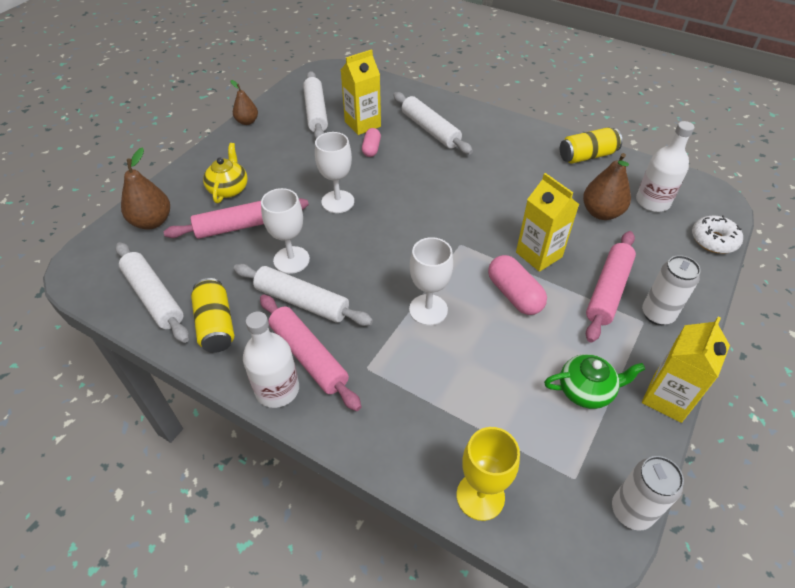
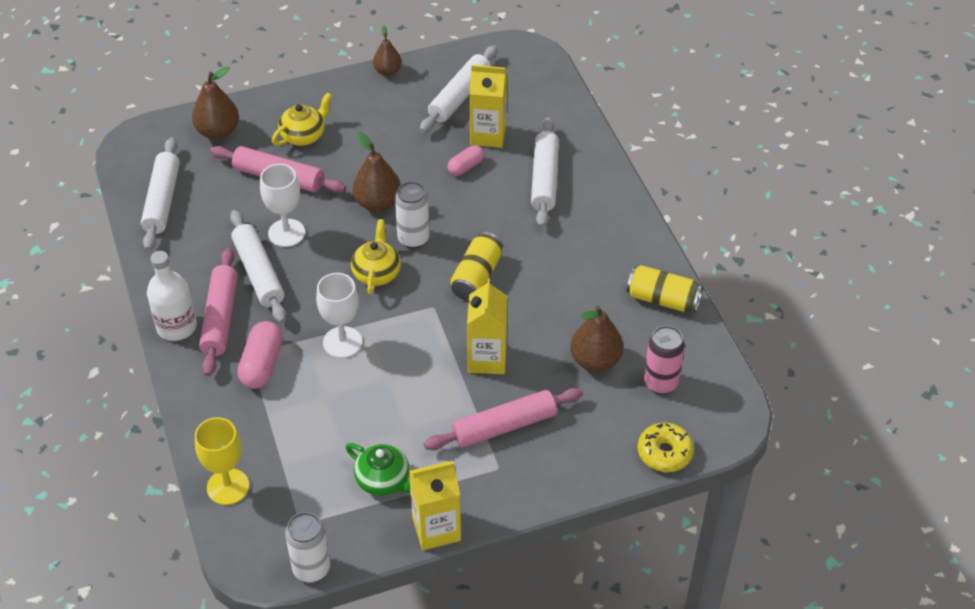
camera: 40 degrees right, 0 degrees up
(216, 325) = (183, 251): yellow can -> yellow can (476, 276)
(338, 202) = (378, 203): white goblet -> brown pear
(393, 246) = (376, 272): none -> yellow teapot
(514, 294) = (423, 376): pink capsule -> pink capsule (262, 364)
(652, 202) = (660, 383): white bottle -> pink can
(657, 314) = (518, 471): white can -> white can (413, 239)
(713, 240) = (664, 453): white donut -> yellow donut

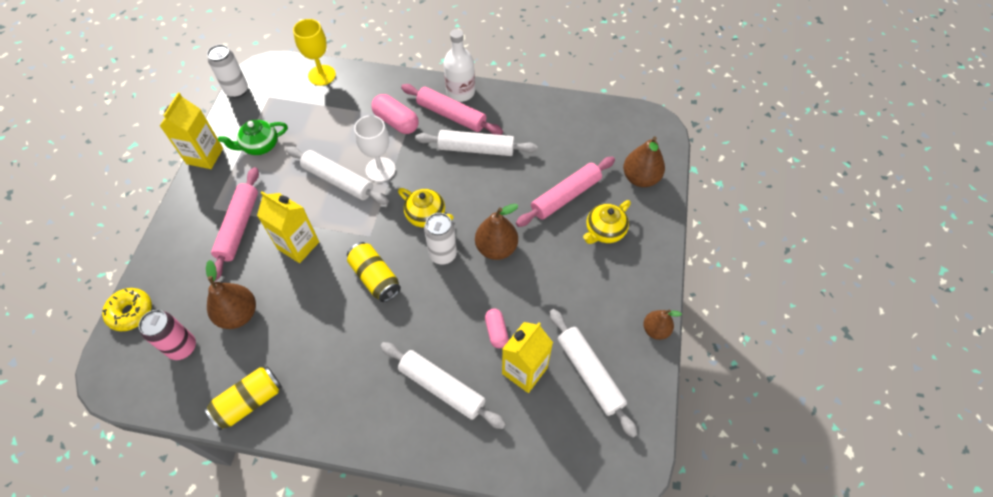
camera: 120 degrees right, 10 degrees up
(162, 200) = (583, 121): white rolling pin -> white rolling pin (338, 180)
(286, 233) = (503, 179): white goblet -> none
(304, 135) = (604, 231): yellow teapot -> yellow teapot turned 60 degrees clockwise

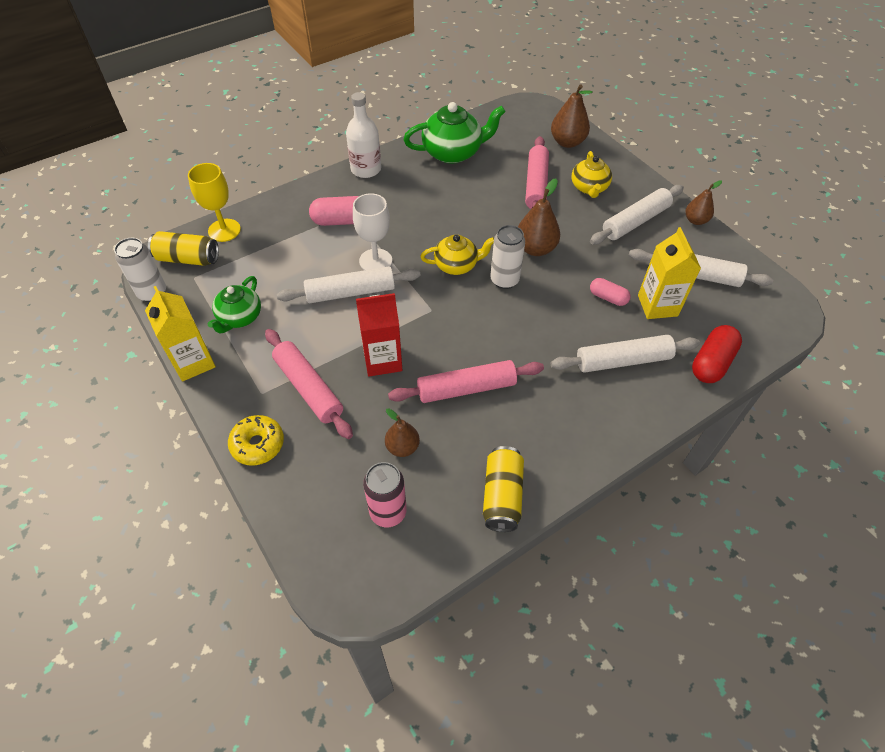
camera: 45 degrees left, 5 degrees down
(131, 312) = (298, 531): yellow donut -> yellow donut (258, 444)
(238, 314) = (402, 447): brown pear -> brown pear, size x0.64
(298, 245) = (382, 360): yellow carton -> red carton
(375, 277) = (477, 333): yellow can -> yellow can (188, 258)
(451, 115) = (380, 188): pink rolling pin -> pink rolling pin (466, 388)
(476, 149) = (432, 198): white rolling pin -> white rolling pin (635, 221)
(502, 451) = (711, 363): none -> red capsule
(538, 122) = (453, 152): none -> green teapot

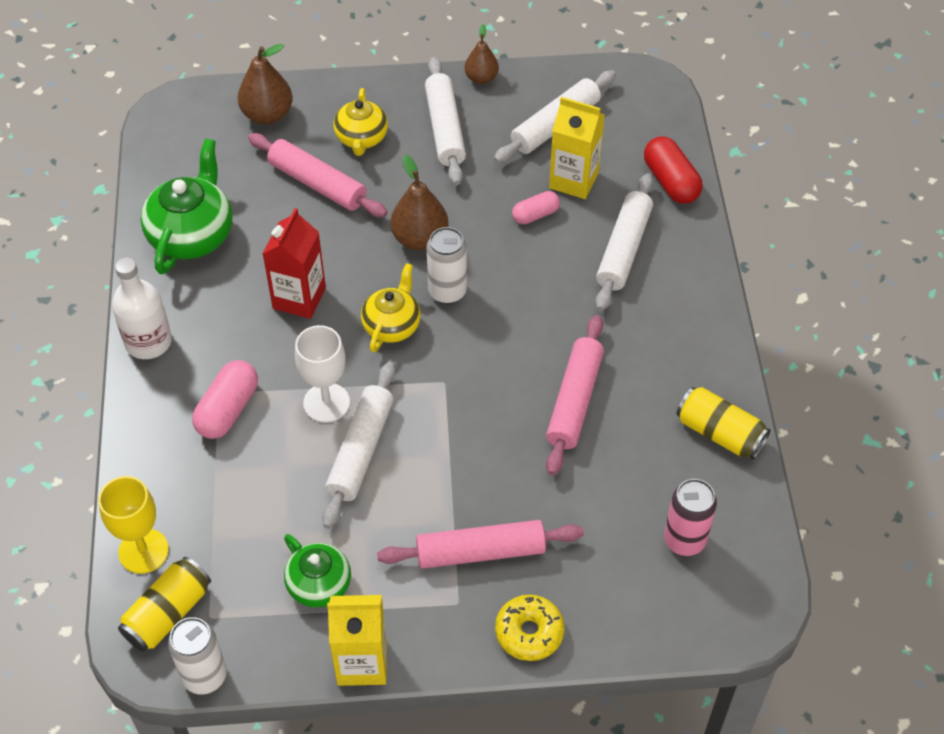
camera: 60 degrees left, 0 degrees up
(382, 360) = (486, 462): red carton -> red carton (299, 298)
(402, 447) = (614, 493): brown pear -> none
(589, 188) = (361, 138): yellow teapot -> yellow teapot turned 60 degrees clockwise

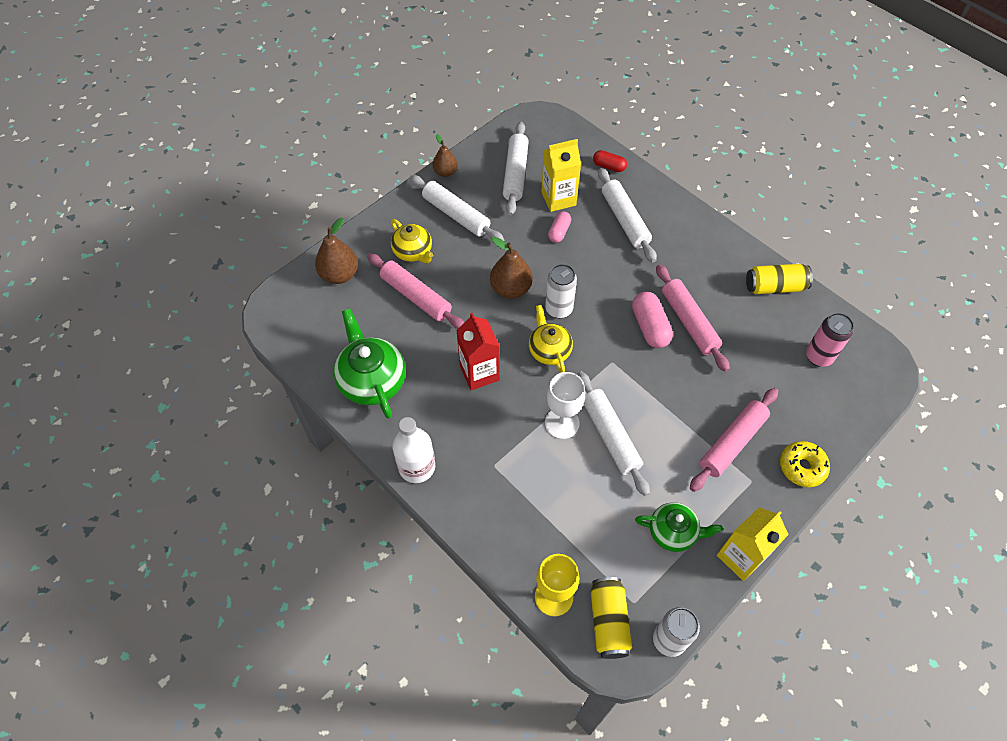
camera: 40 degrees left, 5 degrees up
(228, 410) = (510, 471): pink capsule -> pink capsule (650, 327)
(317, 183) = (416, 296): pink rolling pin -> pink rolling pin turned 45 degrees clockwise
(670, 181) = (609, 166): red capsule -> red capsule, size x0.63

